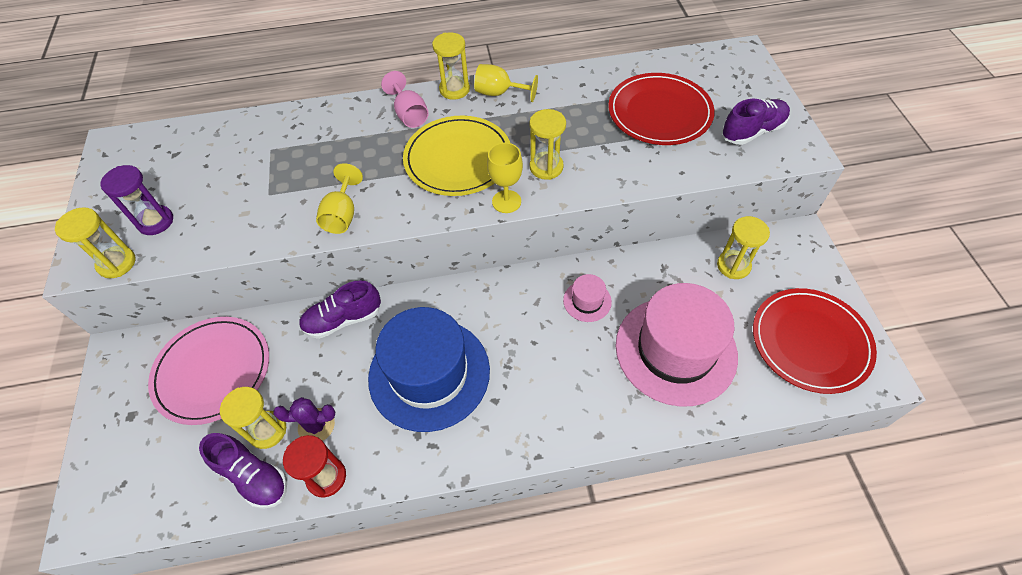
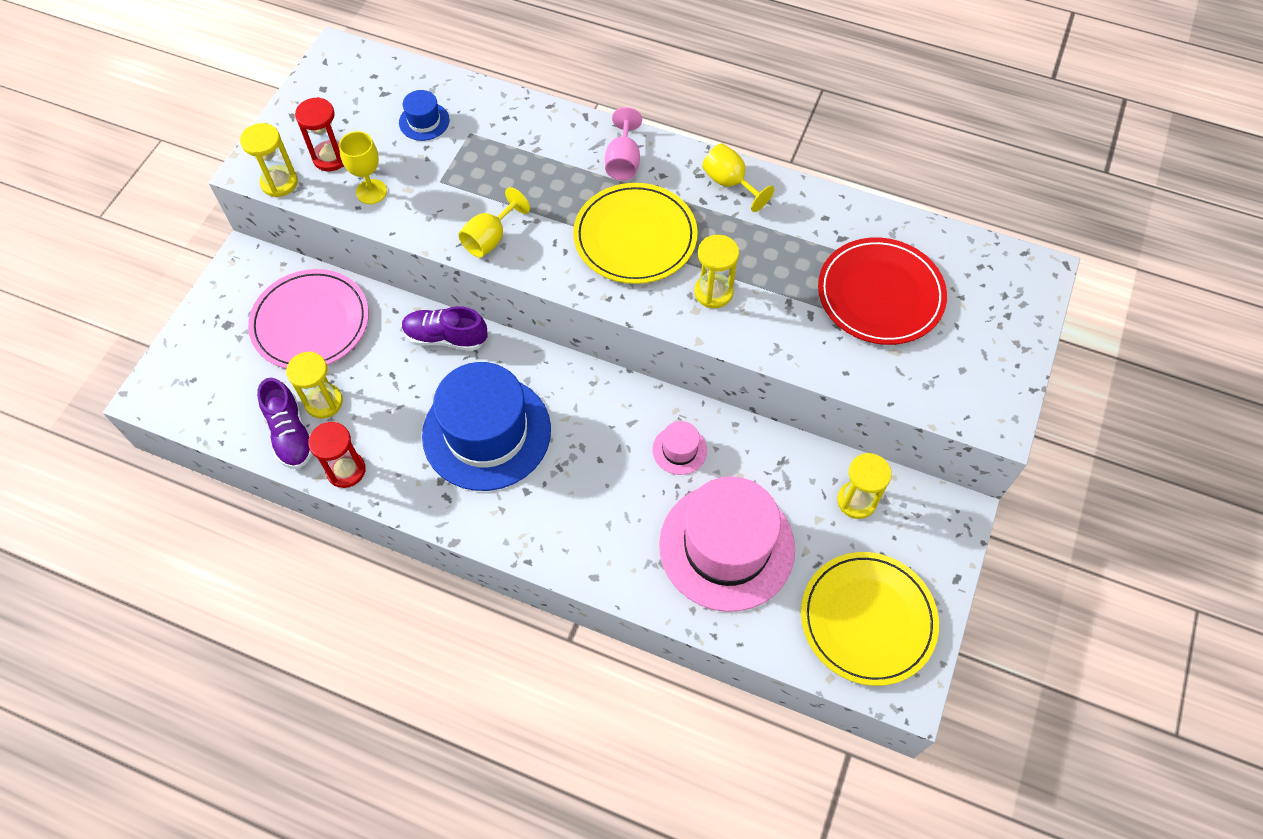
camera: 30 degrees right, 5 degrees up
(155, 221) = (331, 157): purple hourglass -> red hourglass
(224, 158) = (424, 121): none -> blue hat
(316, 425) = (364, 422): purple cactus -> none
(454, 89) = (688, 155): yellow hourglass -> none
(506, 201) = (648, 307): yellow goblet -> yellow goblet (371, 192)
(752, 131) = (962, 369): purple shoe -> none
(810, 342) = (867, 619): red plate -> yellow plate

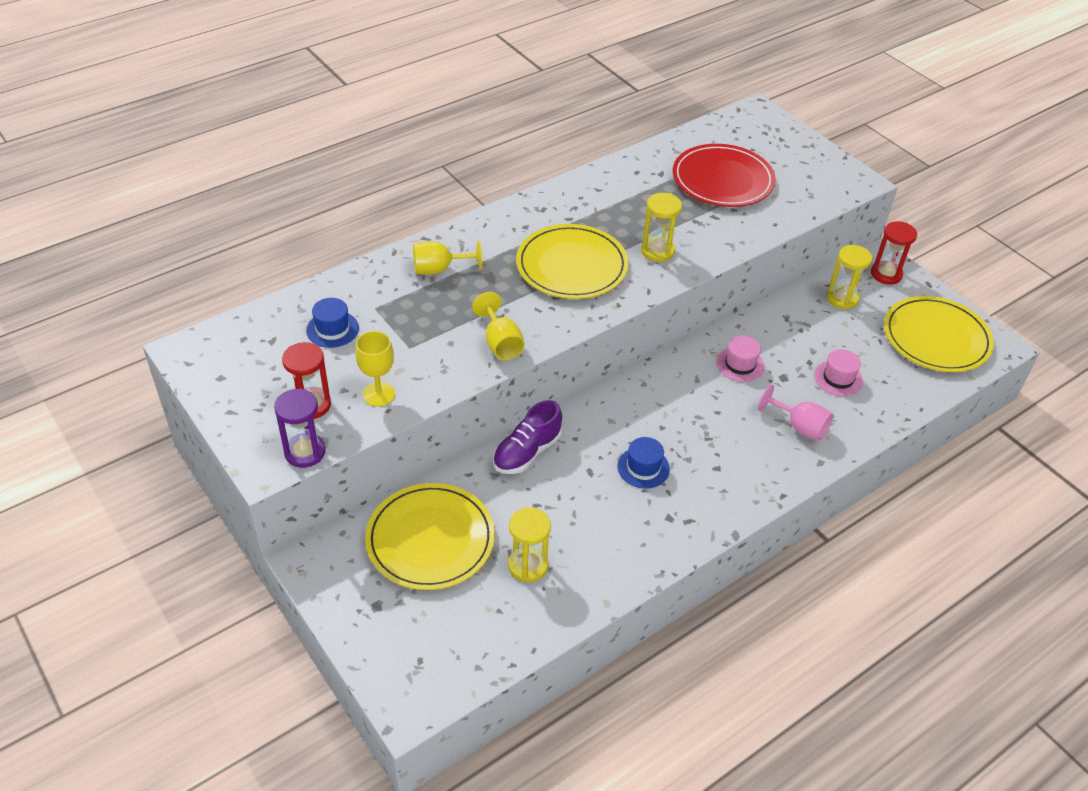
camera: 60 degrees left, 15 degrees down
(279, 183) = (305, 452): yellow hourglass -> purple hourglass
(291, 434) = (544, 605): purple shoe -> none
(310, 322) = (430, 539): pink plate -> yellow plate
(346, 470) = (613, 579): red hourglass -> red hourglass (886, 274)
(486, 432) = (643, 468): blue hat -> blue hat, size x0.42
(623, 161) = (492, 239): pink goblet -> pink goblet (799, 427)
(726, 546) = (838, 378): pink hat -> pink hat, size x0.42
(730, 183) = (565, 198): yellow goblet -> yellow goblet (439, 269)

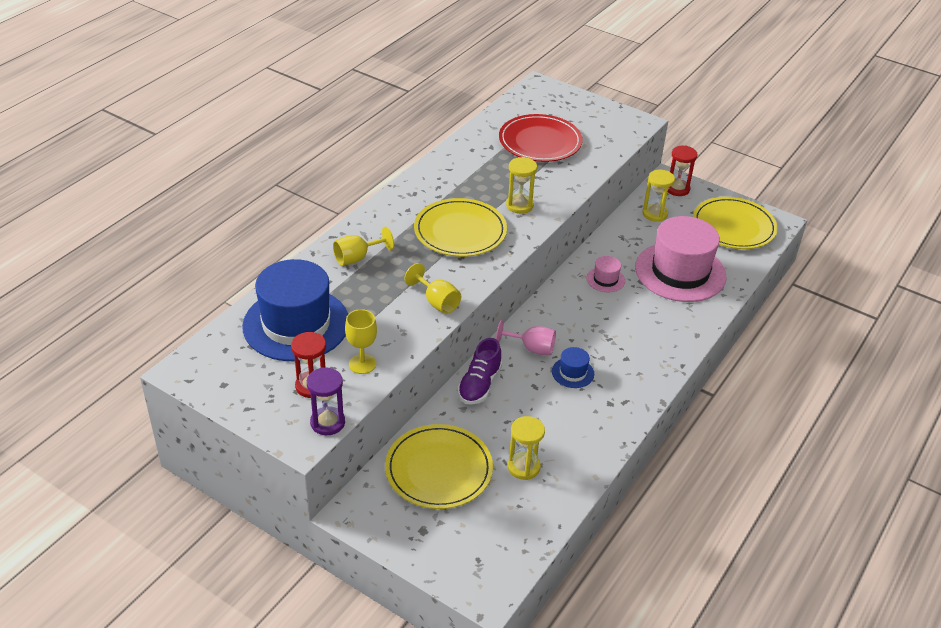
camera: 20 degrees left, 5 degrees down
(332, 329) = (296, 324): blue hat -> blue hat, size x2.36
(799, 427) = (670, 313): pink goblet -> pink goblet (532, 348)
(838, 378) = (680, 272): pink hat -> pink hat, size x2.36

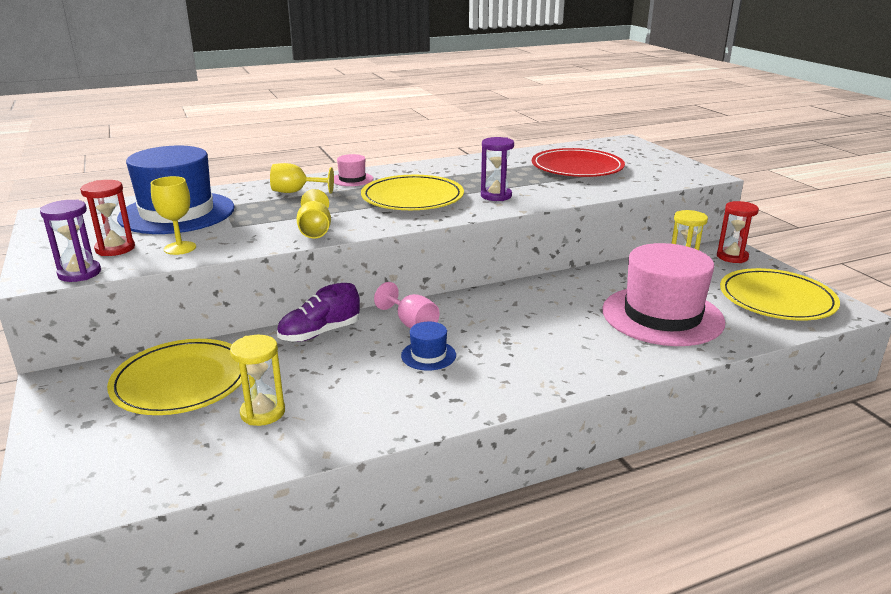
camera: 35 degrees right, 15 degrees down
(519, 205) = (496, 196): yellow hourglass -> purple hourglass
(605, 279) = (563, 298): pink hat -> pink hat (352, 179)

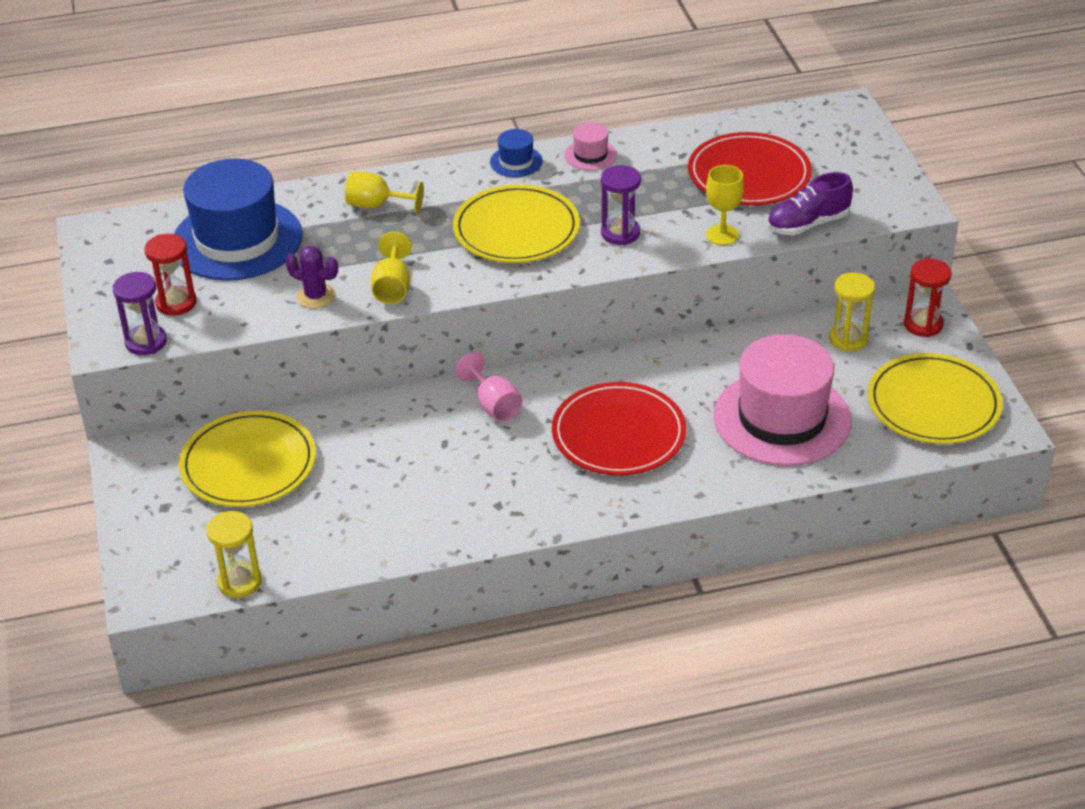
camera: 10 degrees right, 15 degrees up
(180, 248) = (244, 307): yellow goblet -> yellow goblet (722, 235)
(246, 238) = (316, 296): none -> purple cactus
(263, 412) = (327, 510): yellow hourglass -> yellow hourglass (239, 581)
(319, 333) = (391, 410): purple shoe -> purple shoe (808, 224)
(352, 179) = (449, 182): pink hat -> pink hat (590, 155)
(428, 355) = (502, 453): blue hat -> blue hat (516, 162)
(529, 335) = (618, 434): none -> red plate

